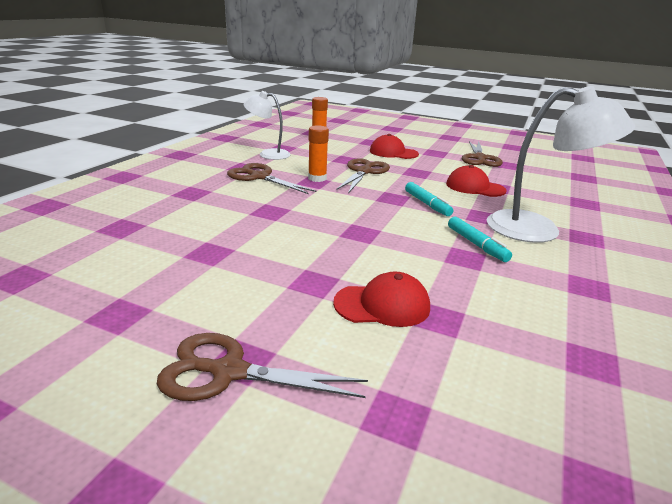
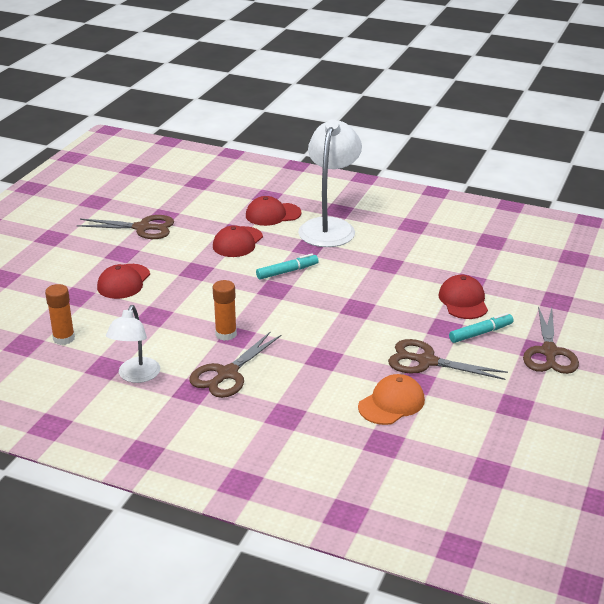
camera: 90 degrees left, 5 degrees up
(179, 236) = (391, 403): none -> orange cap
(364, 172) = (199, 304): brown scissors -> brown scissors (426, 361)
(476, 245) = (364, 257): turquoise marker -> turquoise marker (480, 333)
(544, 203) = (273, 214): none -> red cap

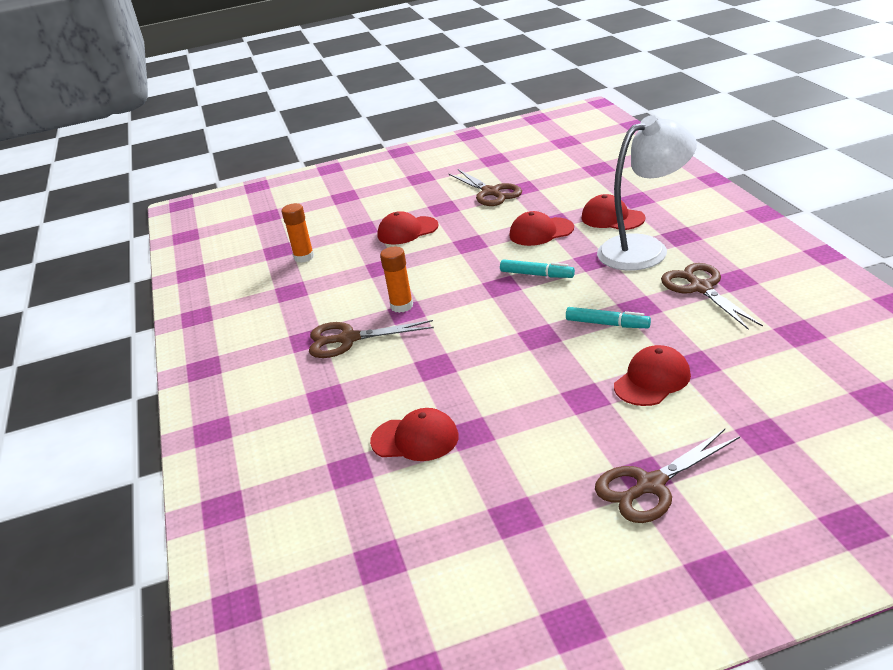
camera: 55 degrees right, 0 degrees up
(136, 376) = (295, 308): white lamp -> none
(391, 403) = (415, 439): orange cap -> red cap
(426, 361) = (511, 419): brown scissors -> brown scissors (701, 288)
(480, 333) = (612, 422): turquoise marker -> turquoise marker (607, 324)

